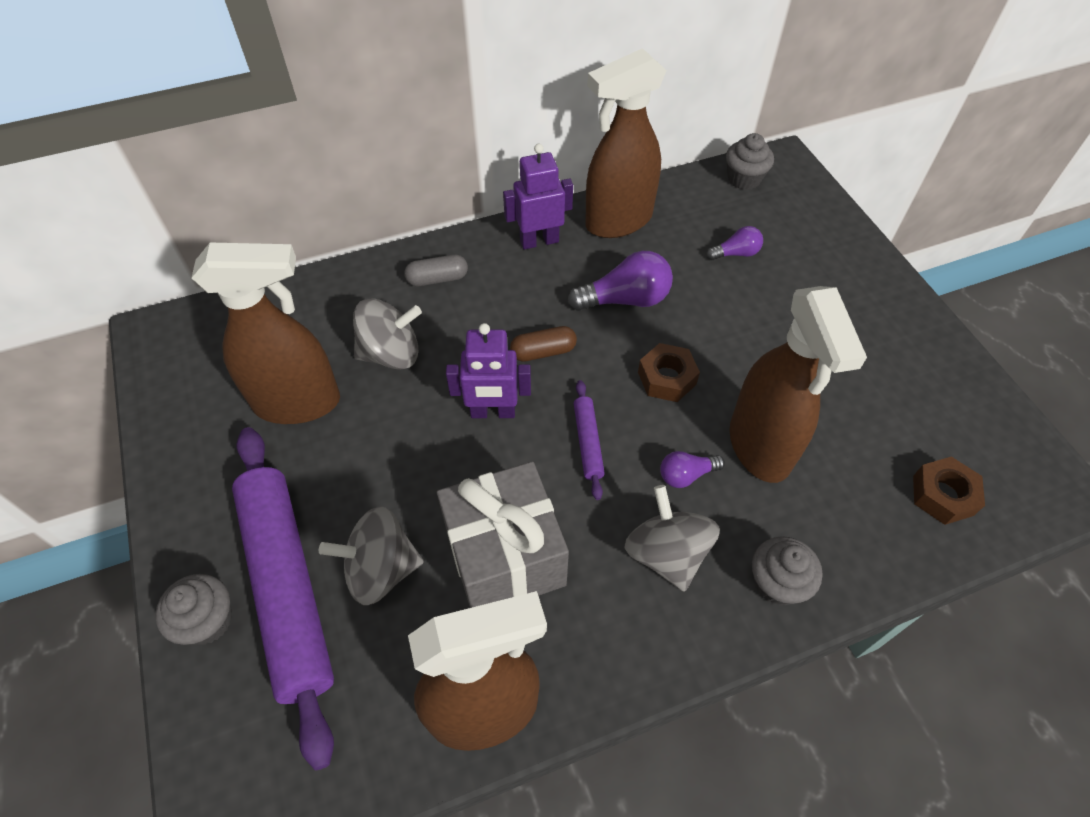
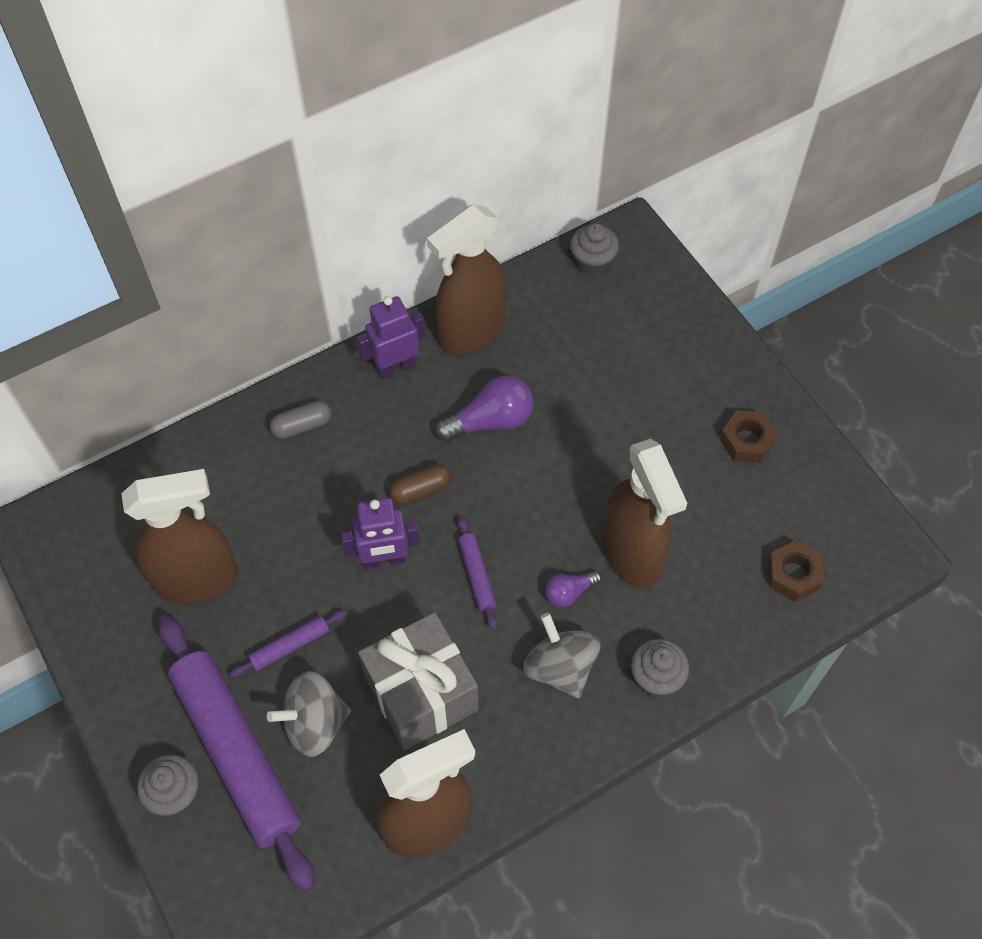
camera: 10 degrees left, 5 degrees up
(374, 483) = (290, 646): none -> purple rolling pin
(391, 354) = (275, 515): grey spinning top -> none
(666, 378) = (540, 499): brown nut -> brown nut (746, 441)
(735, 253) = (592, 352): purple light bulb -> none

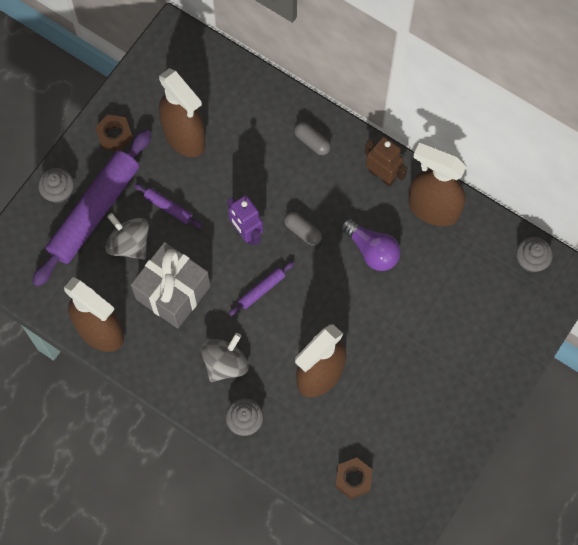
camera: 65 degrees right, 10 degrees up
(395, 367) = (382, 175): purple robot -> brown robot
(420, 490) = (302, 231): brown capsule -> grey capsule
(569, 592) = (276, 348): purple light bulb -> none
(746, 441) = (438, 415): brown nut -> brown nut (114, 135)

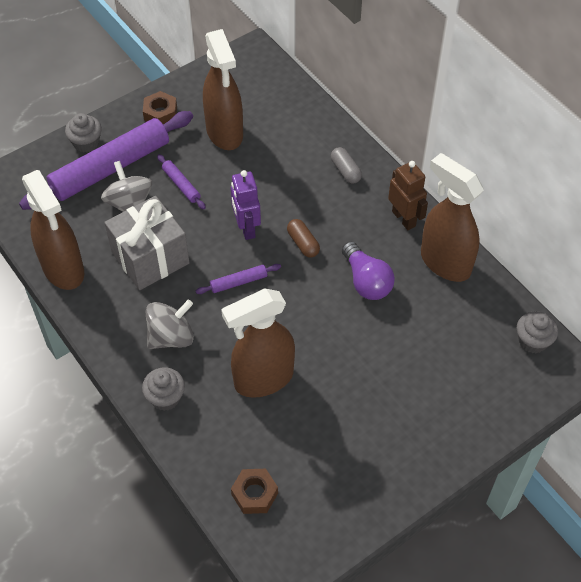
camera: 20 degrees right, 15 degrees down
(302, 231) = (303, 243): grey capsule -> brown capsule

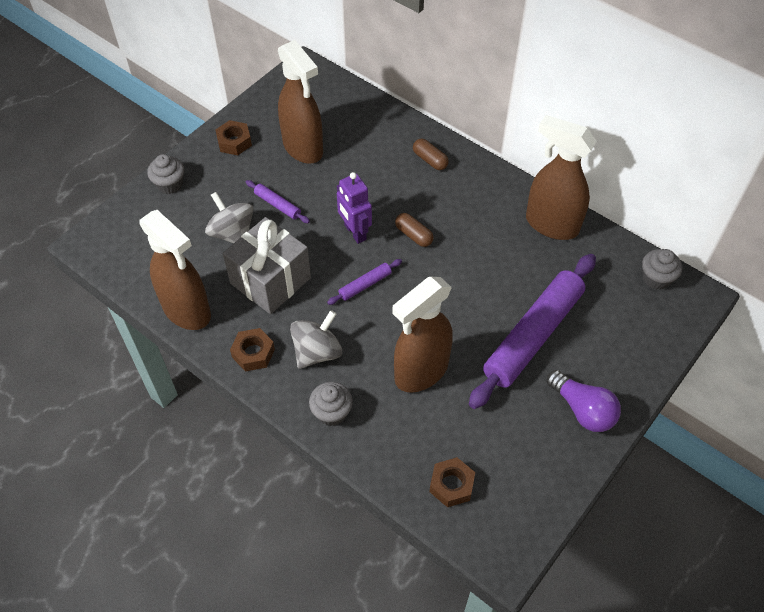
camera: 15 degrees left, 0 degrees up
(111, 168) = (202, 203): purple rolling pin -> purple rolling pin (533, 335)
(111, 324) = (253, 353): none -> brown nut
(345, 171) = (430, 160): grey capsule -> brown capsule
(366, 281) = (485, 257): purple light bulb -> purple light bulb (582, 409)
(404, 218) = (499, 192): brown robot -> none

